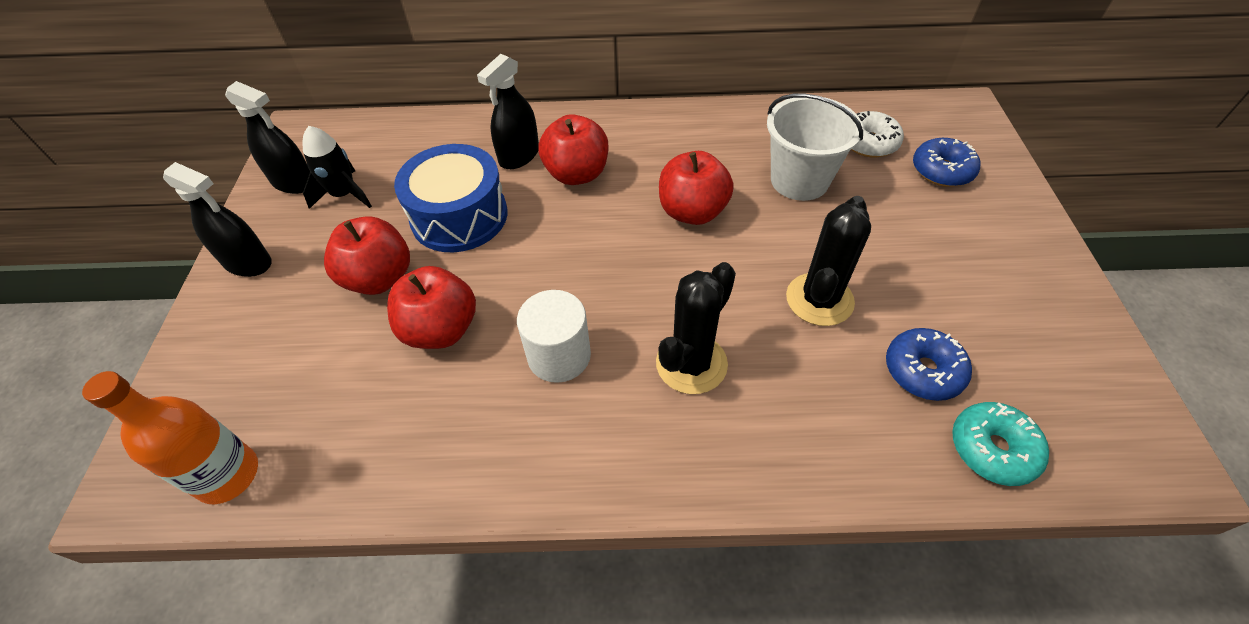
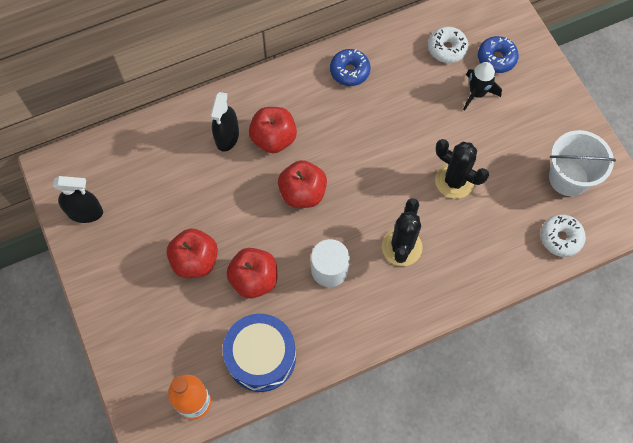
camera: 25 degrees left, 15 degrees up
(248, 262) = (103, 281): black spray bottle -> none
(344, 195) = (128, 209): black rocket -> black rocket (477, 93)
(459, 216) = (216, 199): blue drum -> blue drum (261, 357)
(692, 212) = (360, 143): red apple -> red apple (302, 193)
(799, 180) = (415, 96): white bucket -> white bucket (568, 178)
(819, 299) = (454, 181): black cactus -> black cactus turned 60 degrees counterclockwise
(923, 371) = (519, 206): blue donut -> blue donut (349, 71)
(992, 449) = (560, 238): turquoise donut -> white donut

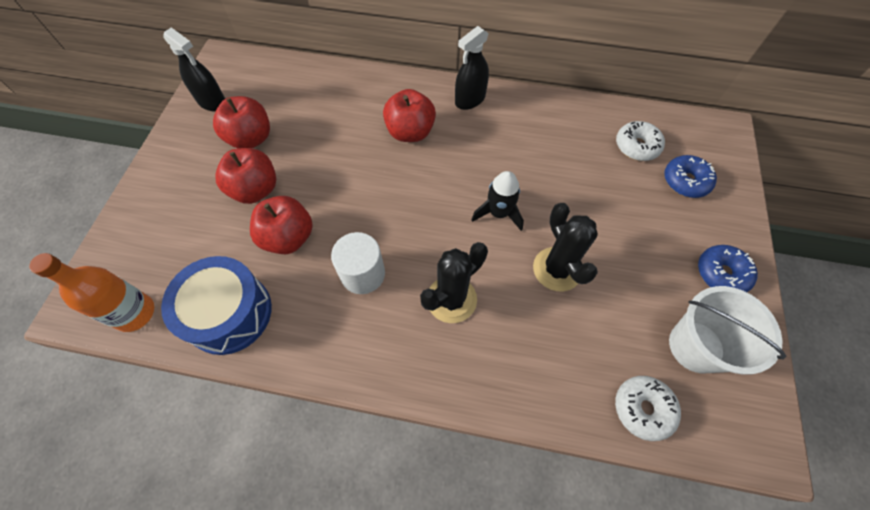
camera: 35 degrees right, 5 degrees down
(227, 136) = (372, 109): black spray bottle -> black spray bottle (470, 99)
(302, 193) = (397, 191): red apple -> red apple (251, 139)
(349, 71) = (524, 116): blue donut -> blue donut (721, 273)
(477, 93) = (641, 201): black rocket -> black rocket (498, 213)

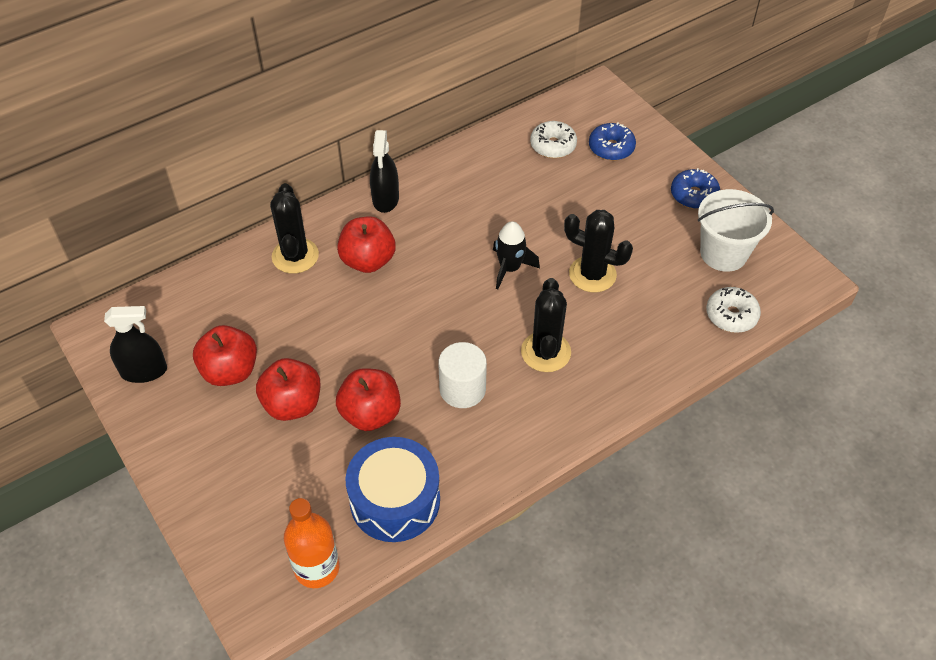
camera: 45 degrees left, 10 degrees down
(371, 96) = (295, 256): none -> black cactus

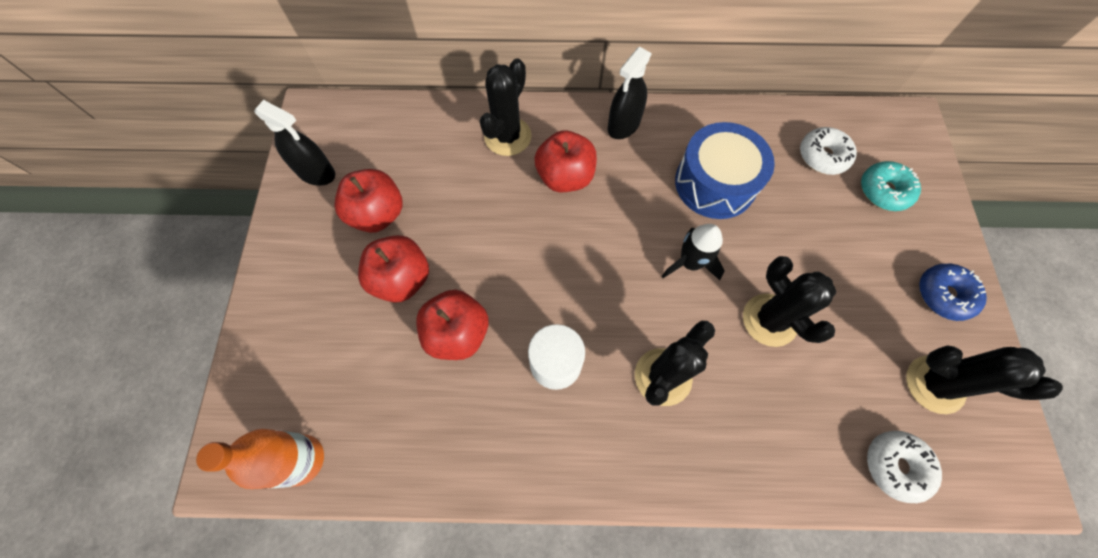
camera: 35 degrees right, 15 degrees up
(395, 500) = (413, 439): blue drum -> blue drum (715, 183)
(611, 148) = (884, 191): blue donut -> turquoise donut
(723, 253) = (934, 384): white bucket -> black cactus

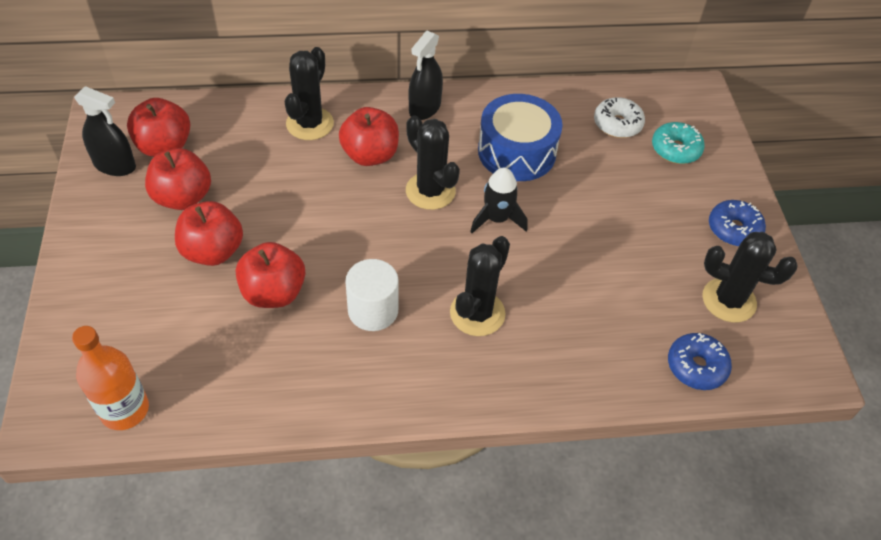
camera: 10 degrees left, 15 degrees down
(365, 154) = (164, 146): none -> red apple
(769, 320) = (575, 260): black cactus -> black cactus (430, 191)
(895, 466) = (696, 366): white donut -> blue donut

